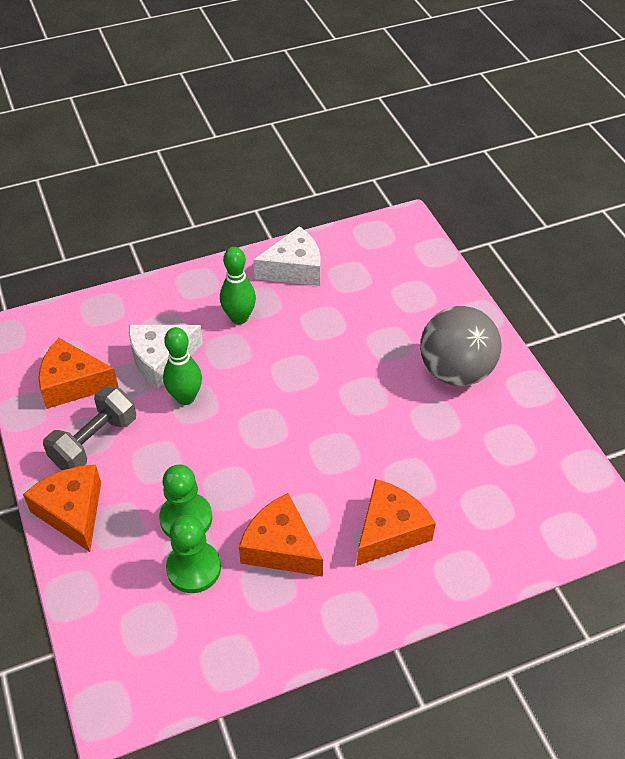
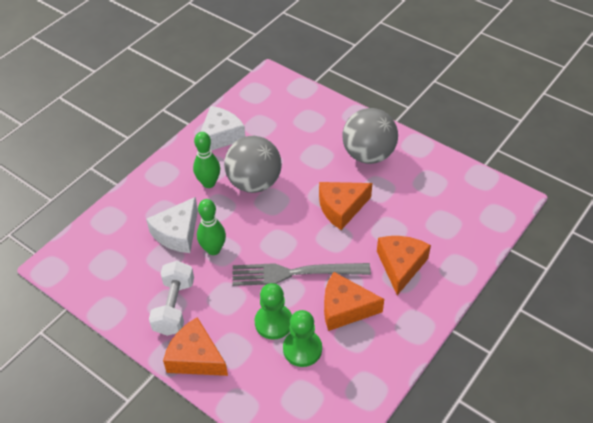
camera: 30 degrees left, 0 degrees up
(73, 383) = (128, 277): orange cheese -> orange cheese (341, 208)
(94, 442) = (174, 307): grey dumbbell -> white dumbbell
(255, 473) = (295, 273): none -> grey fork
(291, 341) = (254, 183): none -> grey ball

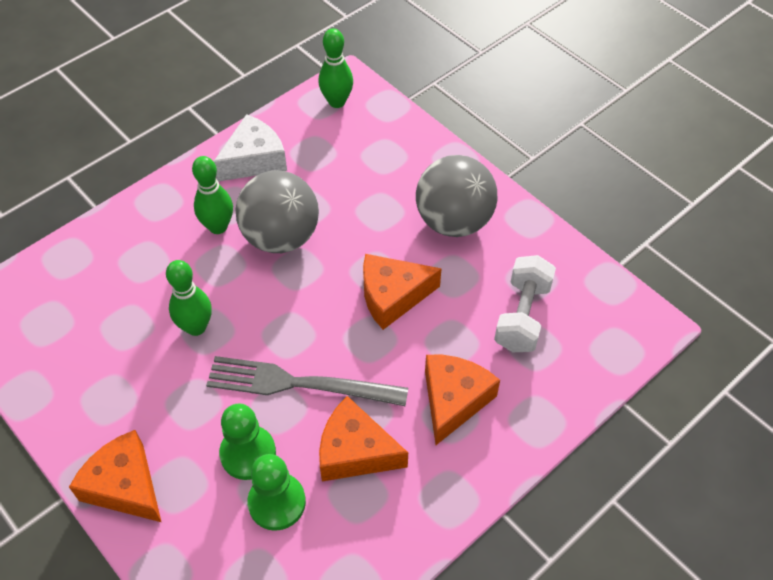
camera: 10 degrees right, 5 degrees up
(174, 307) = (118, 403): white dumbbell -> white dumbbell (522, 316)
(177, 233) = (154, 294): white cheese -> none
(266, 90) = (337, 102): none -> green bowling pin

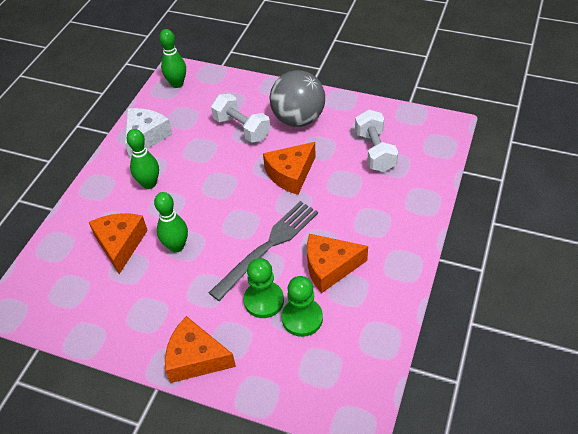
camera: 25 degrees left, 5 degrees down
(281, 237) = (195, 172): grey ball -> none
(299, 383) = (268, 247): grey fork -> grey fork turned 150 degrees clockwise
(374, 202) = (242, 128): none -> white dumbbell
(453, 400) = (368, 213): orange cheese -> orange cheese (120, 244)

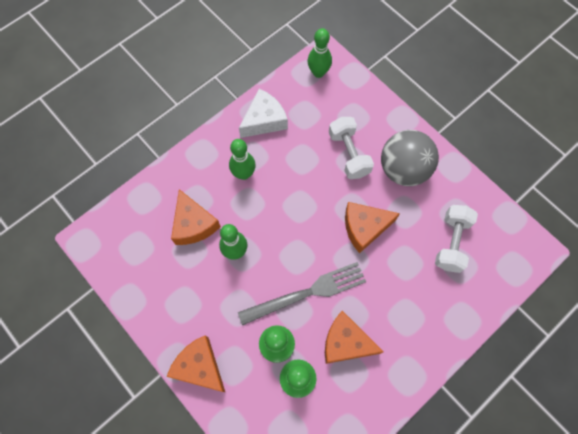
camera: 25 degrees right, 20 degrees up
(120, 244) = (193, 224): orange cheese -> orange cheese turned 135 degrees clockwise

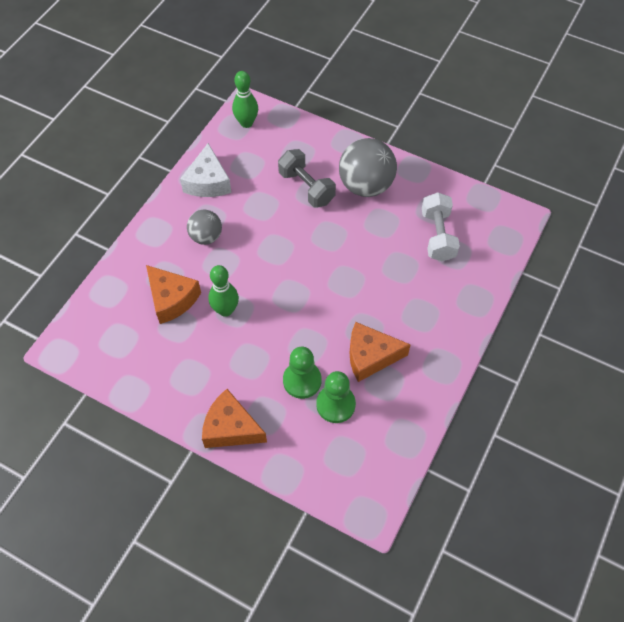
camera: 20 degrees left, 10 degrees down
(244, 174) = (206, 237): green bowling pin -> grey ball
(264, 120) = (208, 182): white cheese -> white cheese turned 150 degrees clockwise
(307, 293) = (314, 325): grey fork -> none
(349, 154) = (306, 187): white dumbbell -> grey dumbbell
(364, 228) = (348, 248): orange cheese -> none

